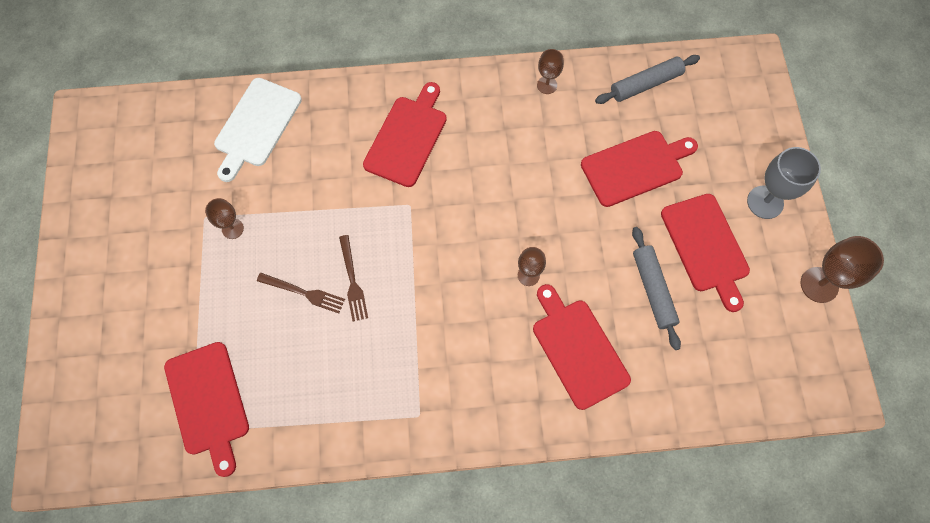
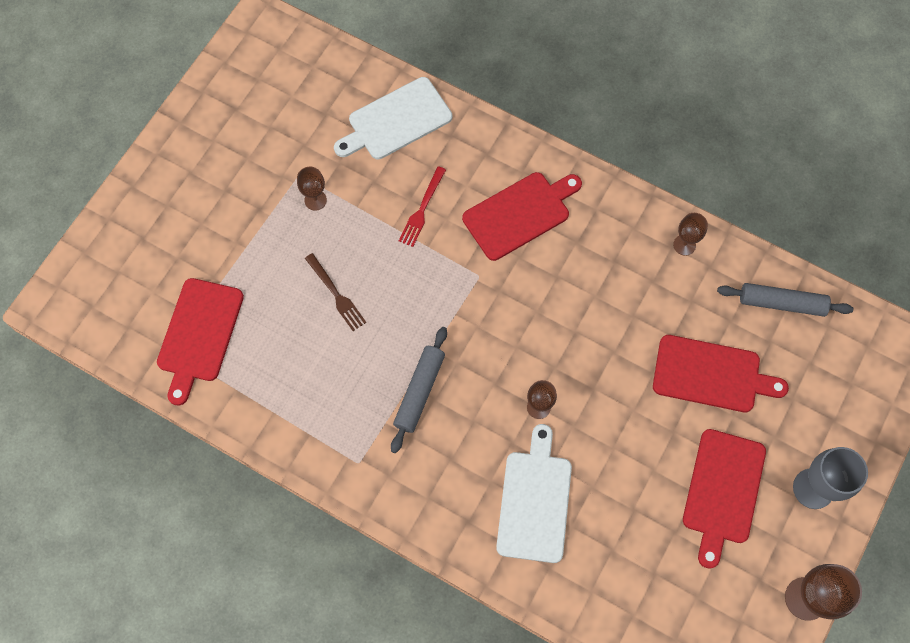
camera: 35 degrees right, 0 degrees up
(327, 182) = (422, 210): none -> red fork
(353, 282) = (383, 312): brown fork -> none
(577, 349) = (534, 501): red cutting board -> white cutting board
(653, 290) = (642, 496): grey rolling pin -> grey rolling pin (420, 392)

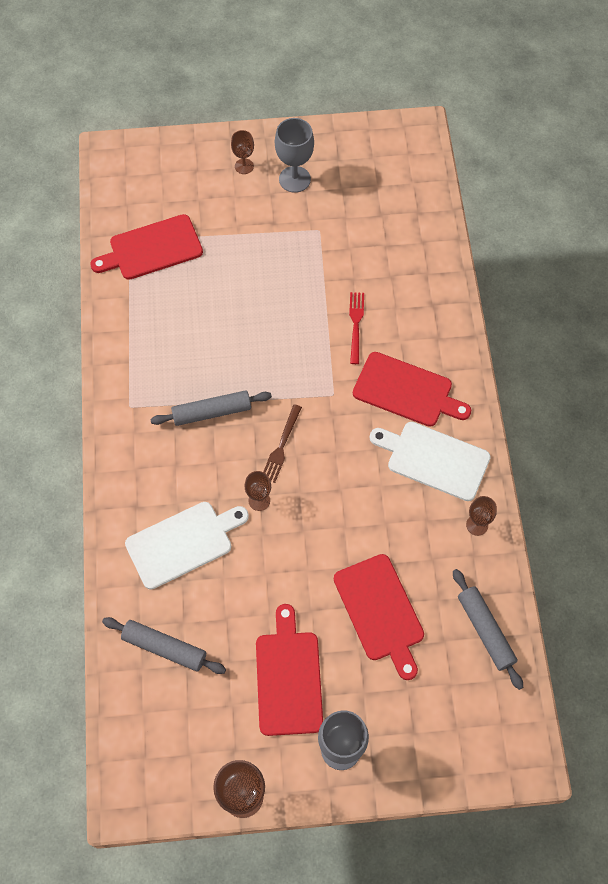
camera: 55 degrees right, 5 degrees down
(226, 159) = (294, 179): none -> grey goblet
(315, 200) = (308, 252): brown goblet -> brown goblet (244, 166)
(337, 295) = (245, 312): brown fork -> brown fork (281, 447)
(396, 121) = (414, 262): white cutting board -> white cutting board (434, 460)
(422, 210) = (356, 324): red fork -> red fork turned 105 degrees clockwise
(626, 581) = (165, 647): none -> grey rolling pin
(723, 491) = (288, 678): red cutting board -> red cutting board turned 105 degrees clockwise

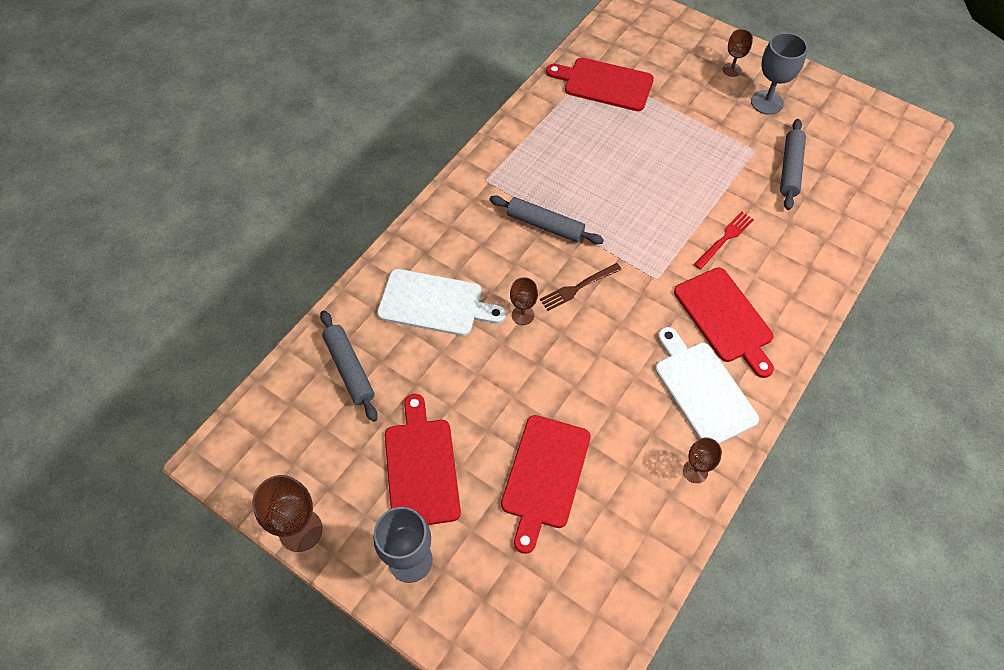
camera: 40 degrees right, 5 degrees down
(288, 678) = (421, 467): red cutting board -> red cutting board turned 45 degrees counterclockwise
(485, 630) = (624, 566): grey rolling pin -> grey rolling pin (790, 169)

